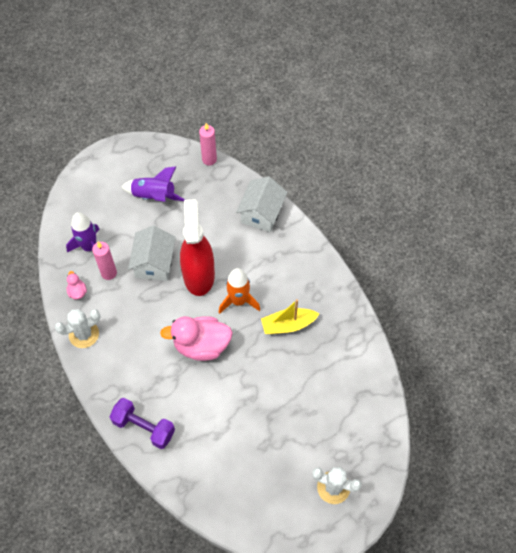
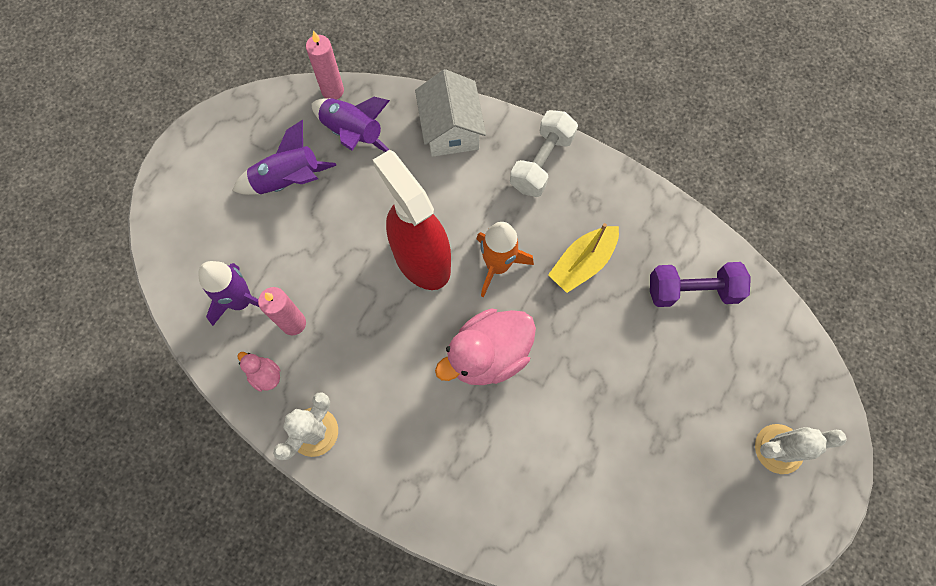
camera: 30 degrees left, 10 degrees up
(144, 427) = (484, 516): purple dumbbell -> purple dumbbell (692, 291)
(154, 263) = (349, 274): white house -> none
(205, 188) = (353, 134): none -> purple rocket
(302, 257) = (541, 162): none -> white dumbbell

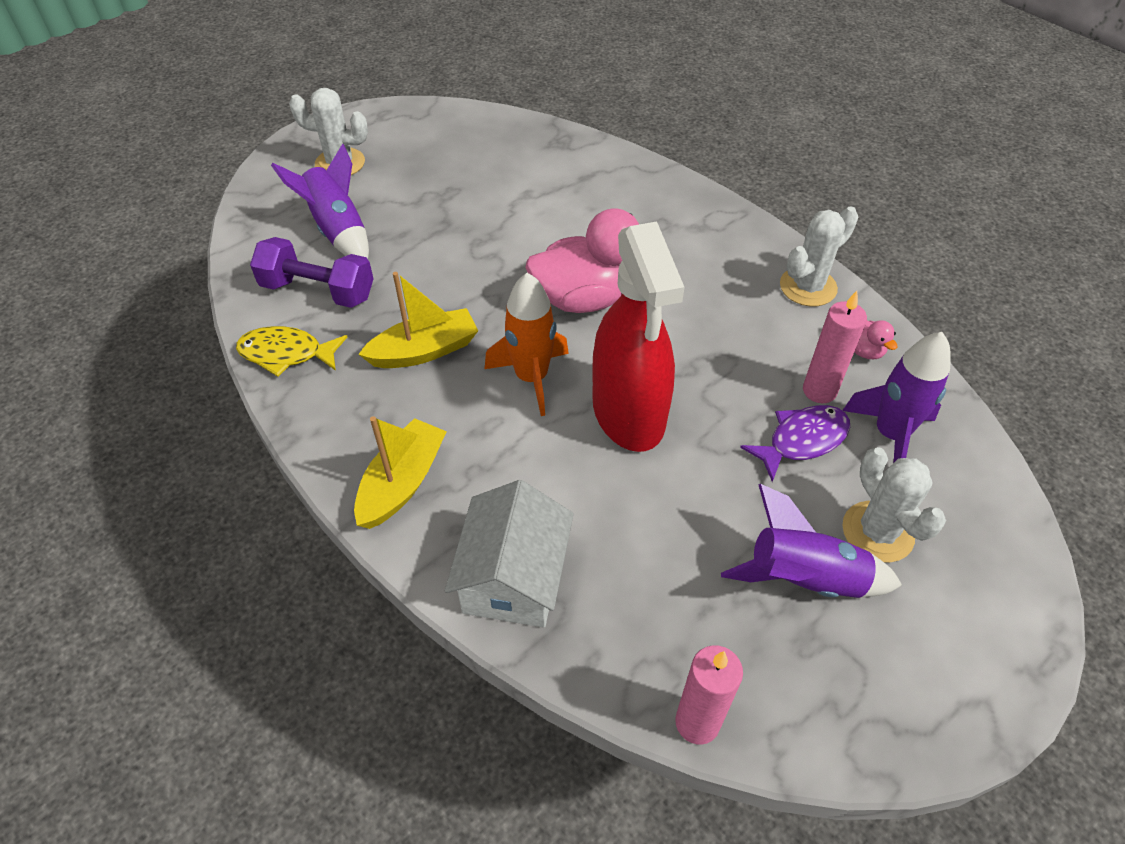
camera: 160 degrees left, 20 degrees down
(247, 224) = (877, 532): none -> white cactus
(301, 276) = (802, 441): none -> purple fish
(353, 134) = (679, 624): purple rocket -> purple rocket (338, 230)
(541, 162) = (402, 483): white dumbbell -> yellow boat
(674, 228) = (286, 354): none -> yellow fish

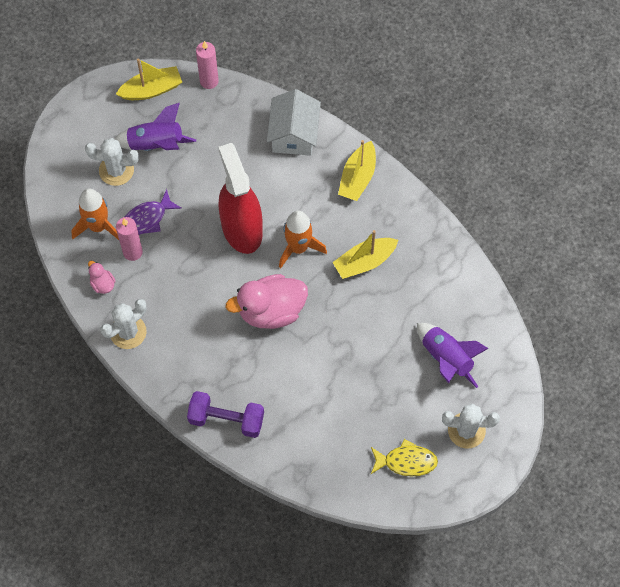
camera: 175 degrees right, 15 degrees up
(286, 354) = (445, 253): yellow fish -> yellow fish (406, 461)
(318, 291) = (442, 303): purple dumbbell -> purple dumbbell (226, 419)
(832, 711) = (151, 90): none -> yellow boat
(877, 532) = (116, 170): white cactus -> white cactus turned 60 degrees counterclockwise
(890, 434) = (98, 226): purple rocket -> orange rocket

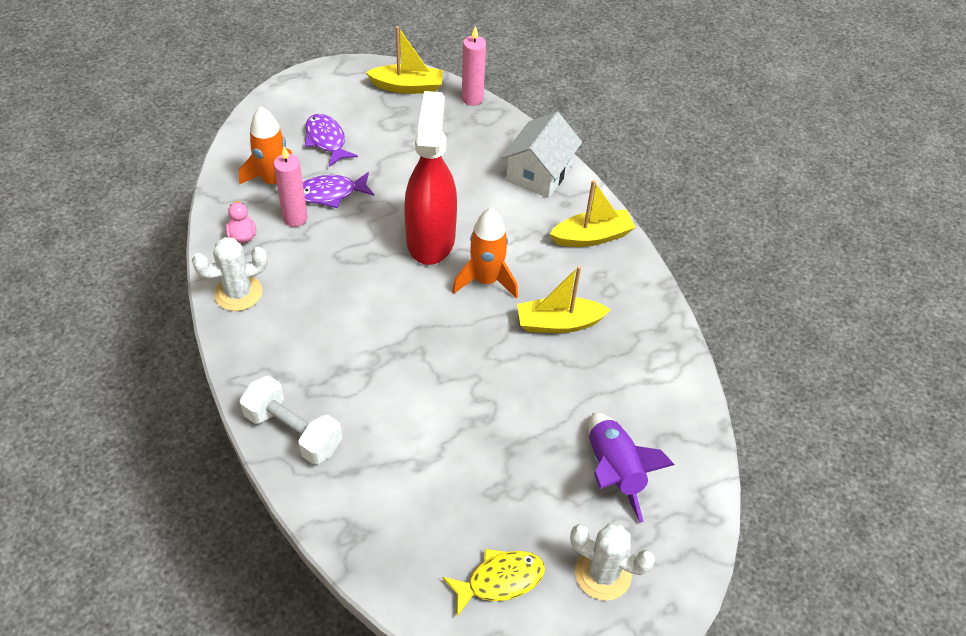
camera: 20 degrees right, 15 degrees down
(116, 170) = (326, 140): white cactus -> purple fish
(156, 144) = (383, 132): purple rocket -> none
(226, 419) = (293, 431): purple dumbbell -> white dumbbell
(271, 311) = (417, 333): pink duck -> none
(357, 177) = (592, 237): yellow boat -> yellow boat turned 150 degrees counterclockwise
(406, 461) = (500, 580): yellow fish -> yellow fish turned 45 degrees counterclockwise

